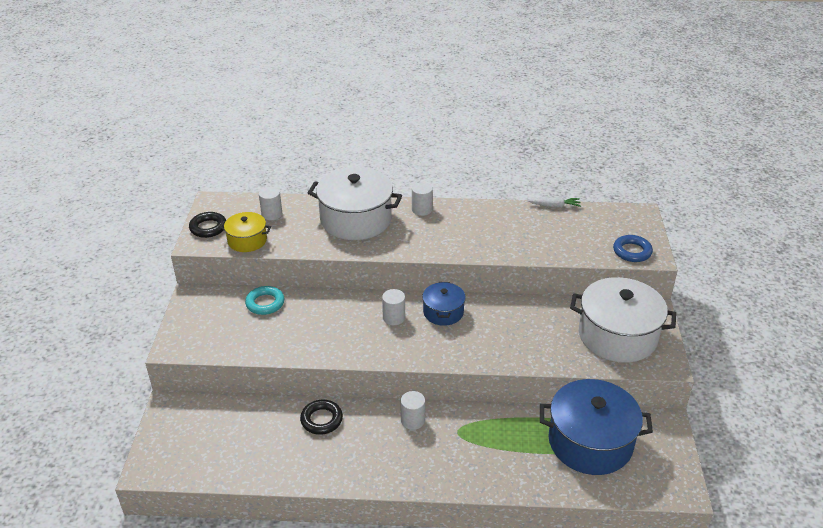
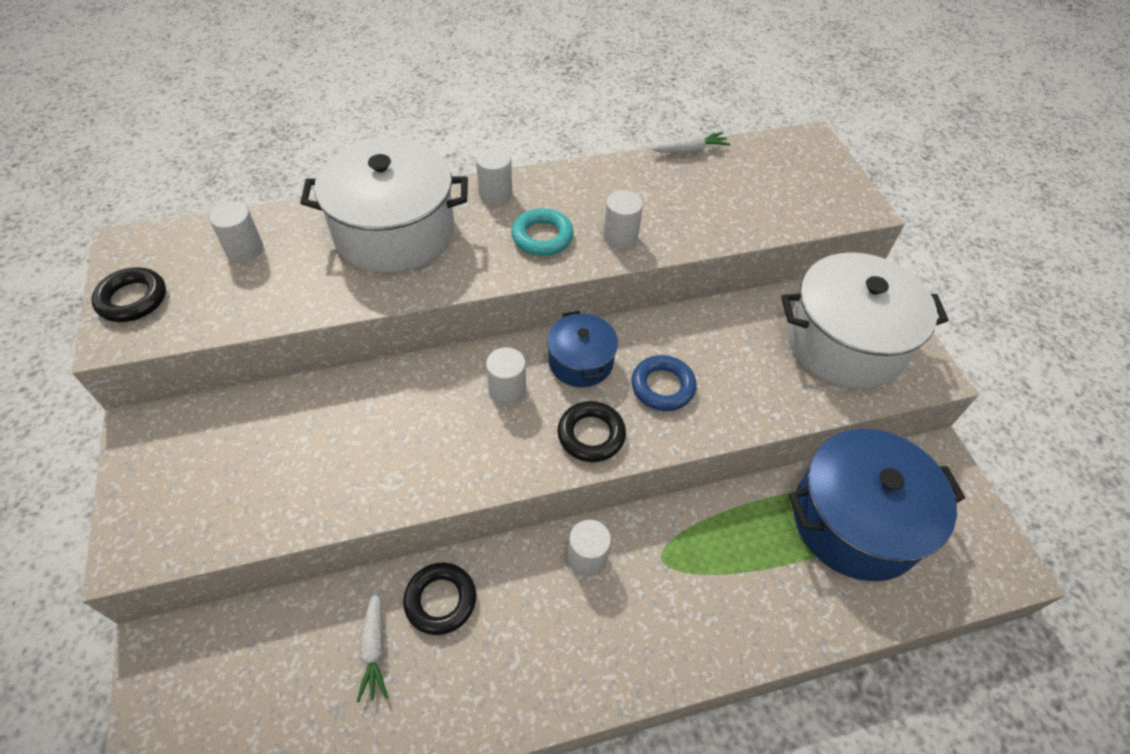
camera: 20 degrees left, 15 degrees up
(247, 240) = (214, 310): yellow pot -> none
(265, 303) = (280, 414): turquoise ring -> turquoise ring (542, 237)
(278, 432) = (374, 648): none -> white carrot
(433, 349) = (591, 435): none -> black ring
(486, 245) = (620, 237): none -> white cylinder
(632, 251) = (830, 205): blue ring -> blue ring (662, 386)

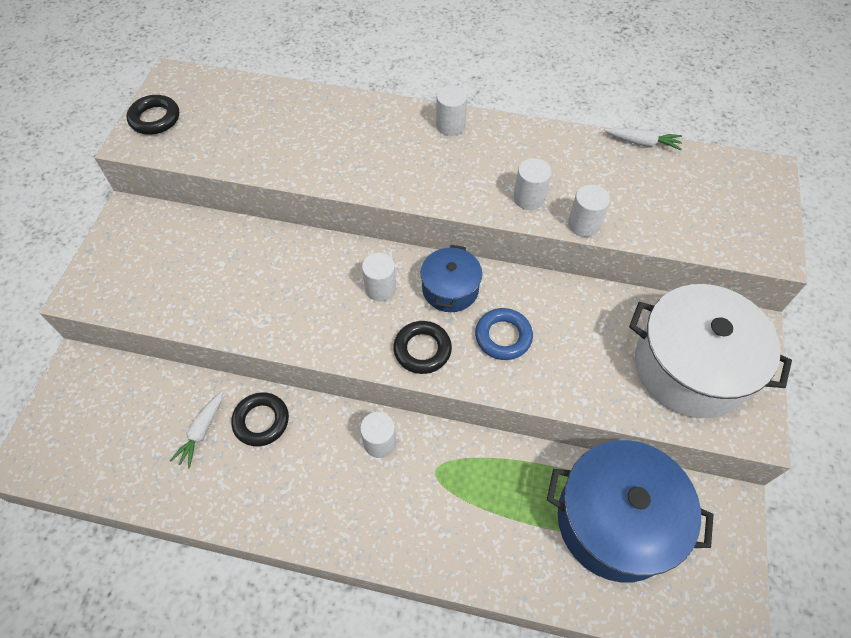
camera: 30 degrees right, 5 degrees up
(245, 249) = (244, 107): white cylinder -> white cylinder (584, 224)
(394, 231) = (355, 130): white pot -> none
(542, 237) = (465, 175): turquoise ring -> none

